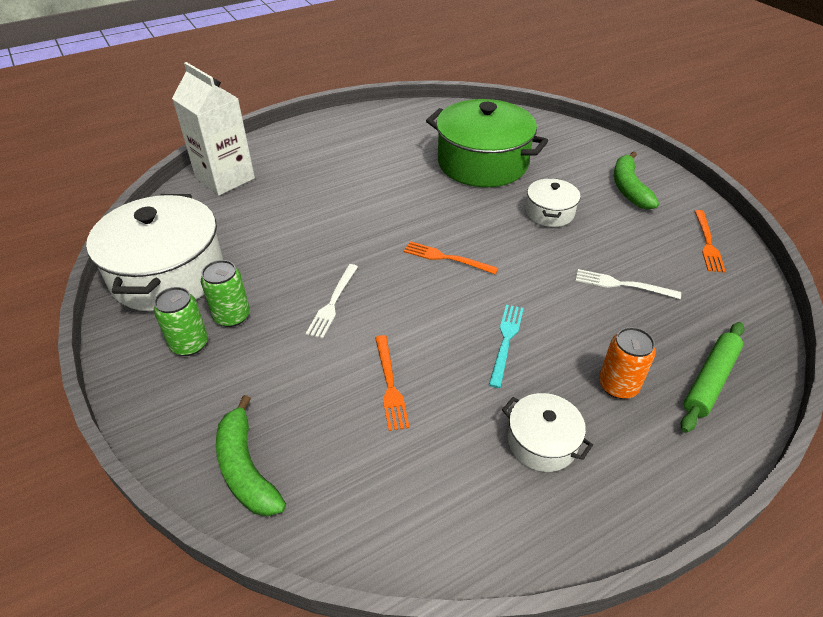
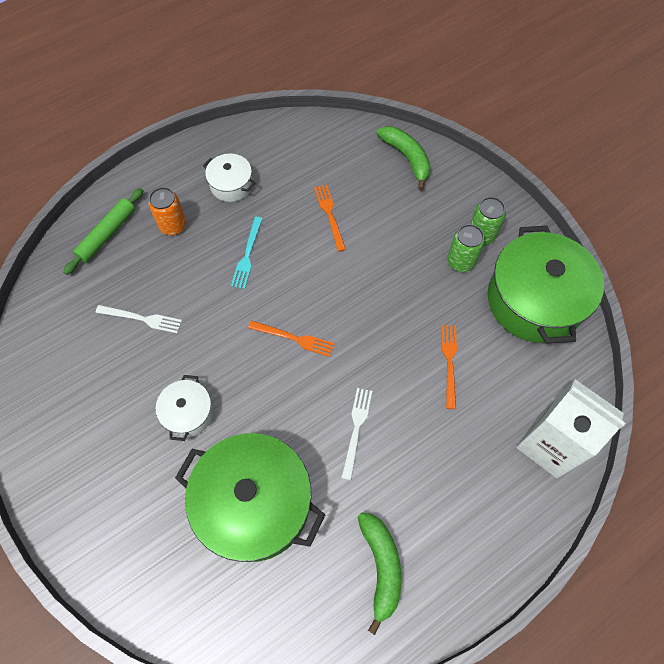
camera: 175 degrees right, 20 degrees up
(168, 274) = (534, 300): white pot -> green pot
(333, 302) = (385, 281): white fork -> white fork (356, 429)
(629, 188) = (91, 465): green banana -> green banana (381, 567)
(707, 243) = (43, 379): orange fork -> orange fork (449, 362)

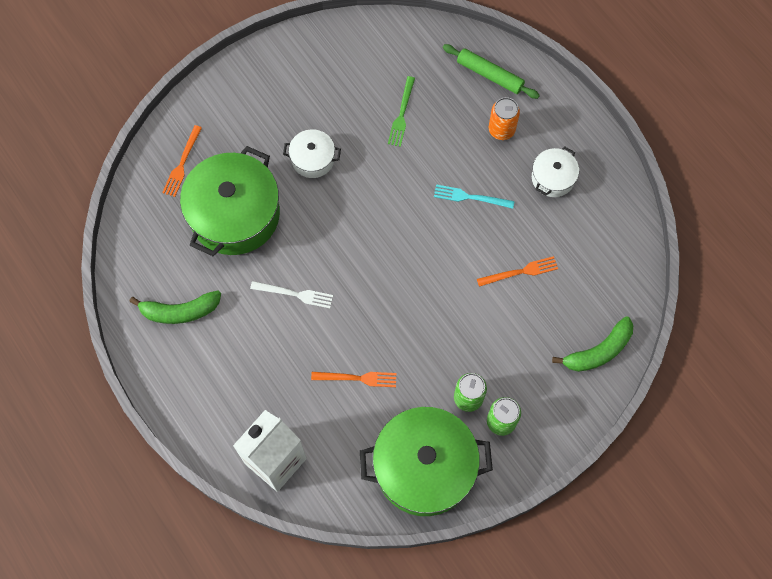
camera: 90 degrees right, 5 degrees up
(141, 319) = (402, 114): white fork -> green fork
(294, 338) = (382, 241): orange fork -> orange fork (182, 163)

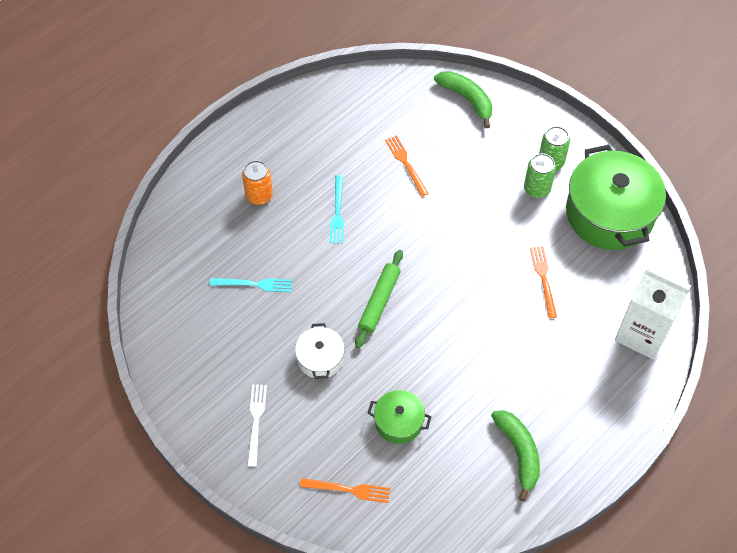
camera: 100 degrees left, 10 degrees down
(235, 214) = (398, 422): green pot -> green pot, size x0.49
(294, 294) = (473, 348): white fork -> white fork (256, 421)
(402, 114) = (254, 284): green fork -> turquoise fork
(490, 75) = (198, 213): green rolling pin -> green rolling pin (379, 302)
(553, 178) = (304, 149): white pot -> none

